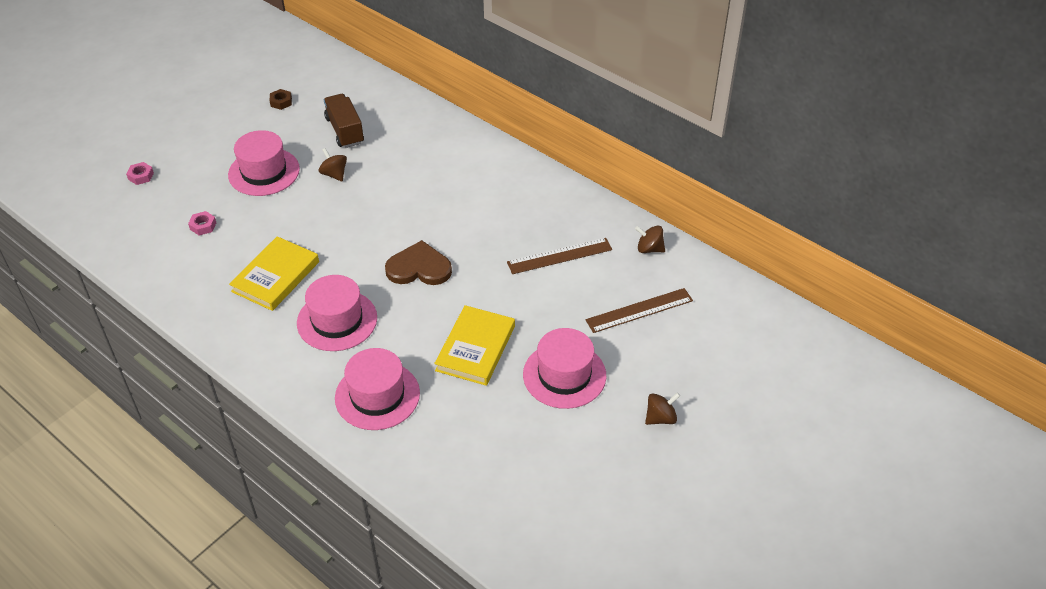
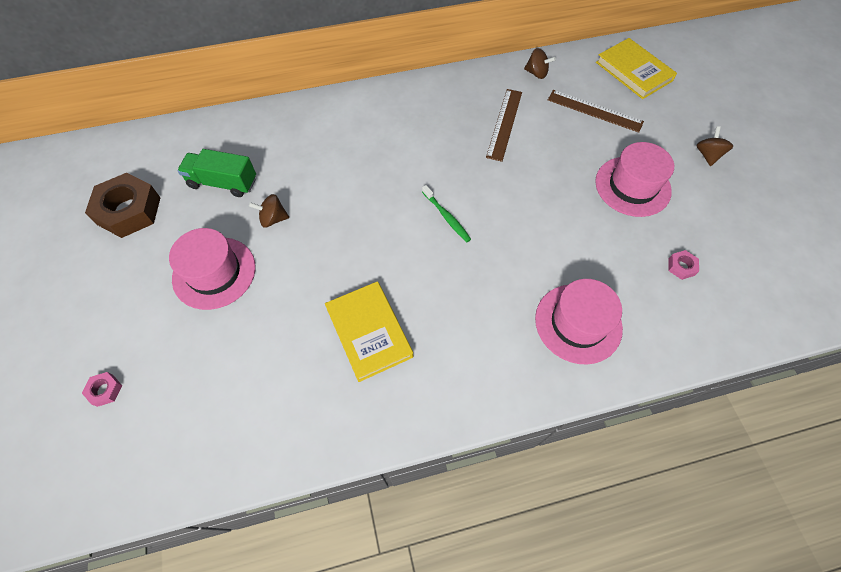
camera: 55 degrees left, 15 degrees up
(203, 226) = (241, 364): pink nut -> pink nut (681, 267)
(281, 102) = (129, 211): brown nut -> brown nut, size x2.32
(337, 320) = (465, 309): pink hat -> none
(345, 131) = (223, 183): brown truck -> green truck
(419, 268) = (446, 217): brown heart -> green toothbrush
(475, 348) = (567, 226): yellow book -> yellow book (633, 71)
(639, 310) = (594, 111): brown ruler -> brown ruler turned 75 degrees counterclockwise
(649, 249) = (536, 73): brown spinning top -> brown spinning top turned 120 degrees counterclockwise

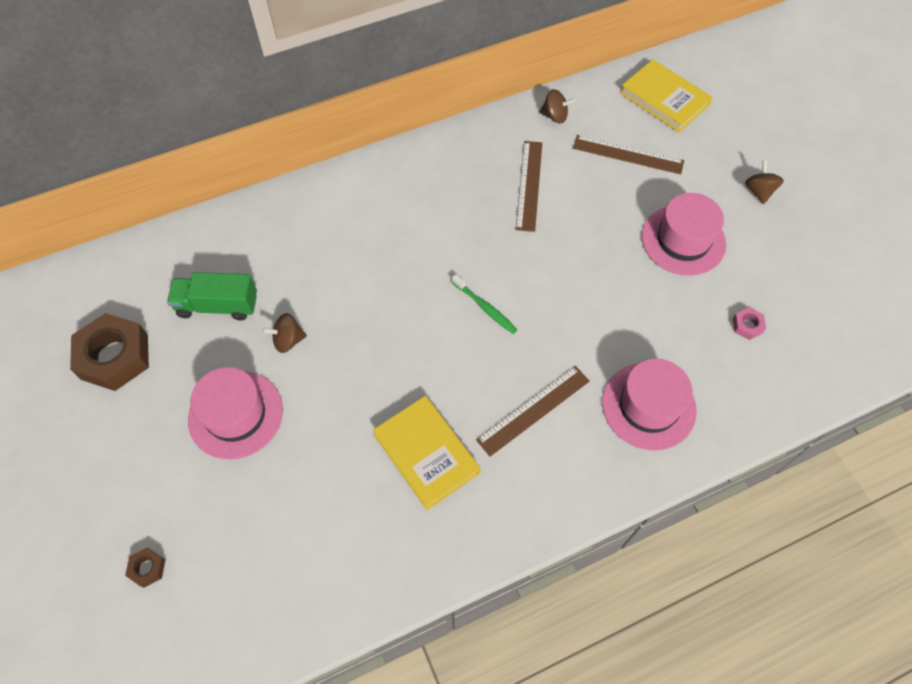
camera: 10 degrees left, 0 degrees up
(105, 390) = (147, 568): pink nut -> brown nut
(472, 310) = (533, 410): none -> brown ruler

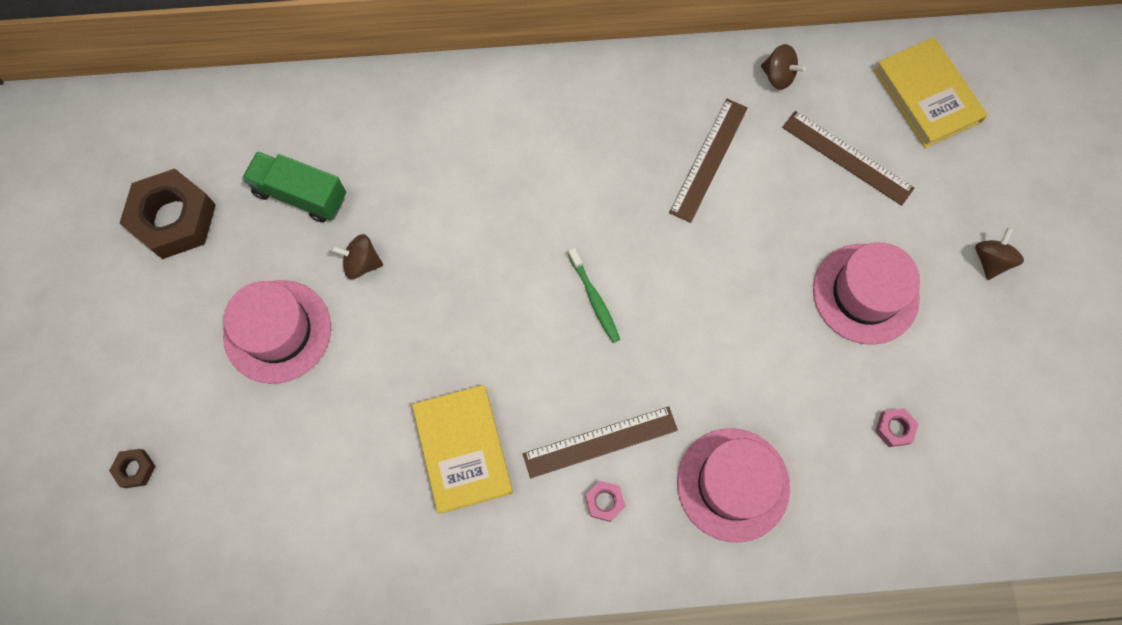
camera: 20 degrees right, 10 degrees up
(556, 453) = (604, 501): none -> pink nut

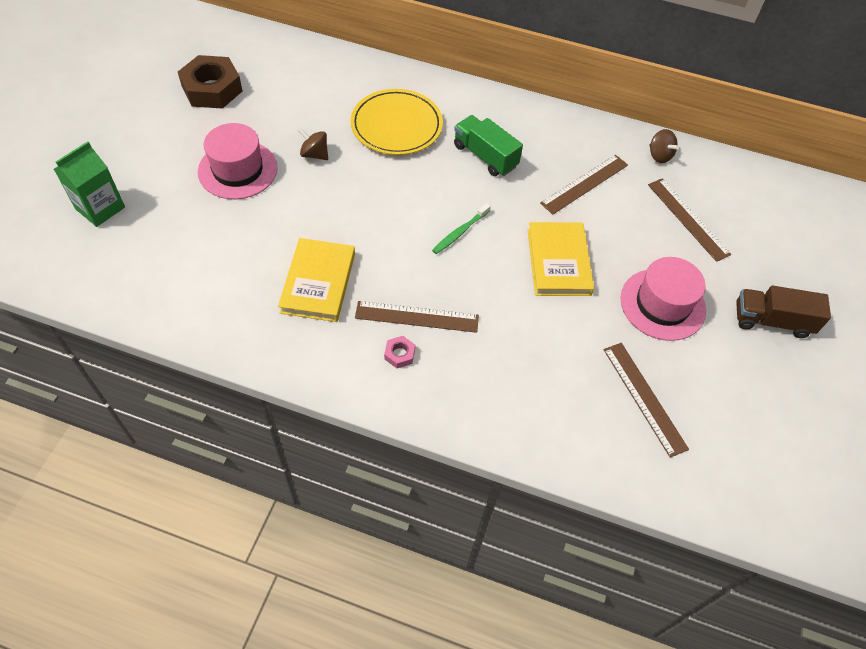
camera: 20 degrees right, 15 degrees down
(135, 469) = (100, 208): brown nut -> green carton
(300, 195) = (298, 105): green truck -> green truck (485, 156)
(442, 172) = (396, 125): none -> yellow plate
(594, 299) = (460, 232): green toothbrush -> green toothbrush turned 45 degrees clockwise
(733, 484) = (500, 382): pink hat -> none
(894, 428) = (644, 398): pink nut -> brown ruler
(926, 96) = (766, 204): yellow book -> yellow book (558, 262)
(990, 260) = (771, 321): brown spinning top -> brown truck

